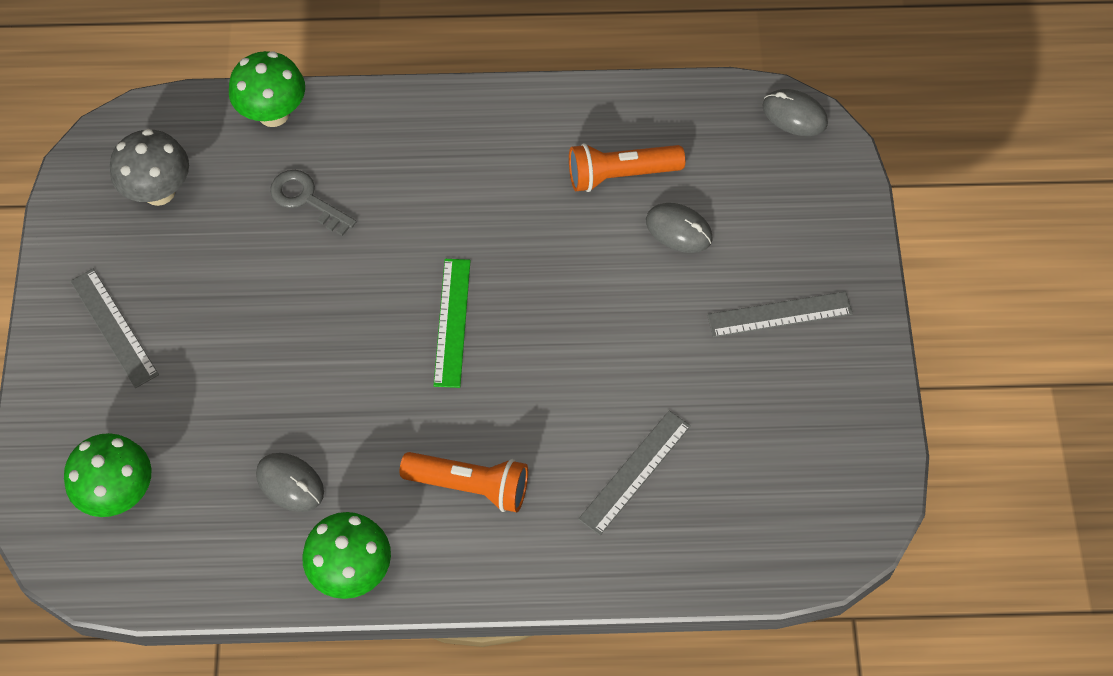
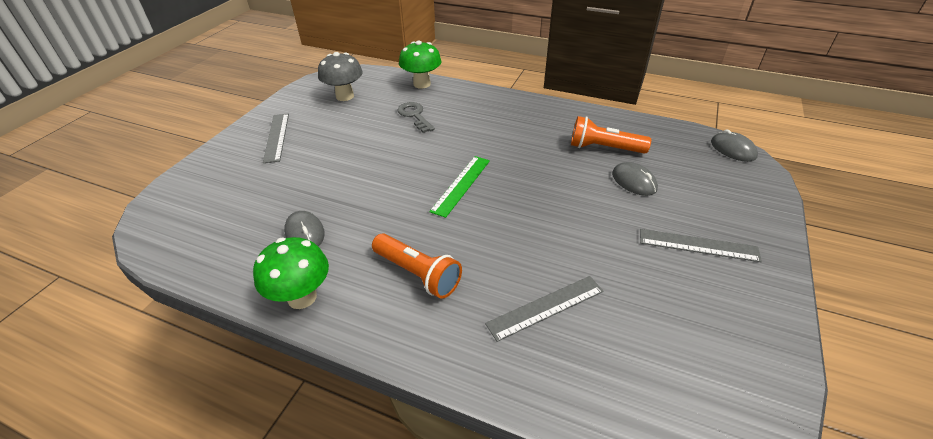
camera: 25 degrees right, 20 degrees down
(119, 494) = (208, 206): green mushroom -> none

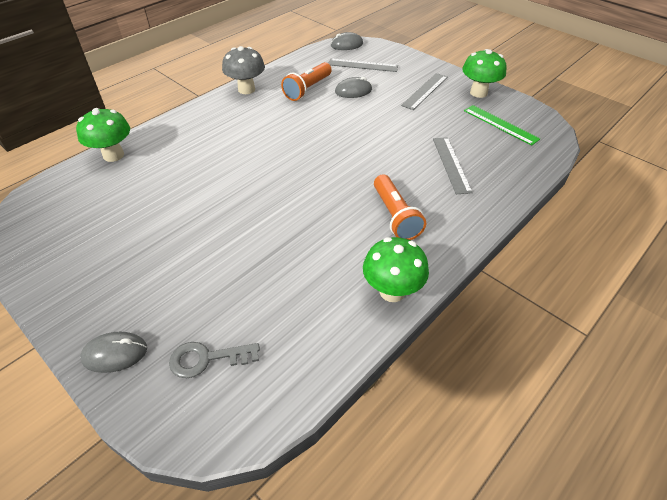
camera: 70 degrees left, 5 degrees up
(276, 137) = (113, 290): grey ruler -> grey ruler (363, 65)
(305, 233) = (309, 281): grey mouse -> grey mouse (115, 354)
(345, 96) = (76, 218): grey mushroom -> grey mushroom (246, 89)
(415, 115) = (171, 173): grey key -> grey key (207, 359)
(418, 274) = (395, 216): orange flashlight -> orange flashlight turned 105 degrees clockwise
(461, 185) = (303, 169): green ruler -> green ruler (500, 124)
(756, 308) = (478, 93): none -> green mushroom

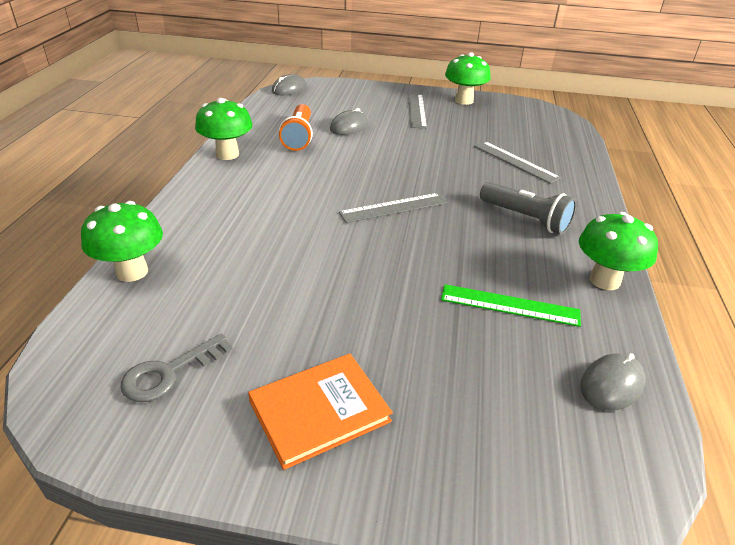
camera: 35 degrees left, 10 degrees down
(113, 285) = (319, 411): none -> orange book
(115, 354) = (422, 483): grey mouse -> grey mouse (611, 385)
(207, 359) = (528, 427): grey key -> grey key (169, 373)
(246, 89) = (227, 154): grey mushroom -> green mushroom
(363, 65) = (329, 103): grey ruler -> grey ruler (394, 208)
(395, 216) = (526, 218): orange flashlight -> grey flashlight
(500, 124) = (513, 120): green ruler -> green ruler (509, 305)

